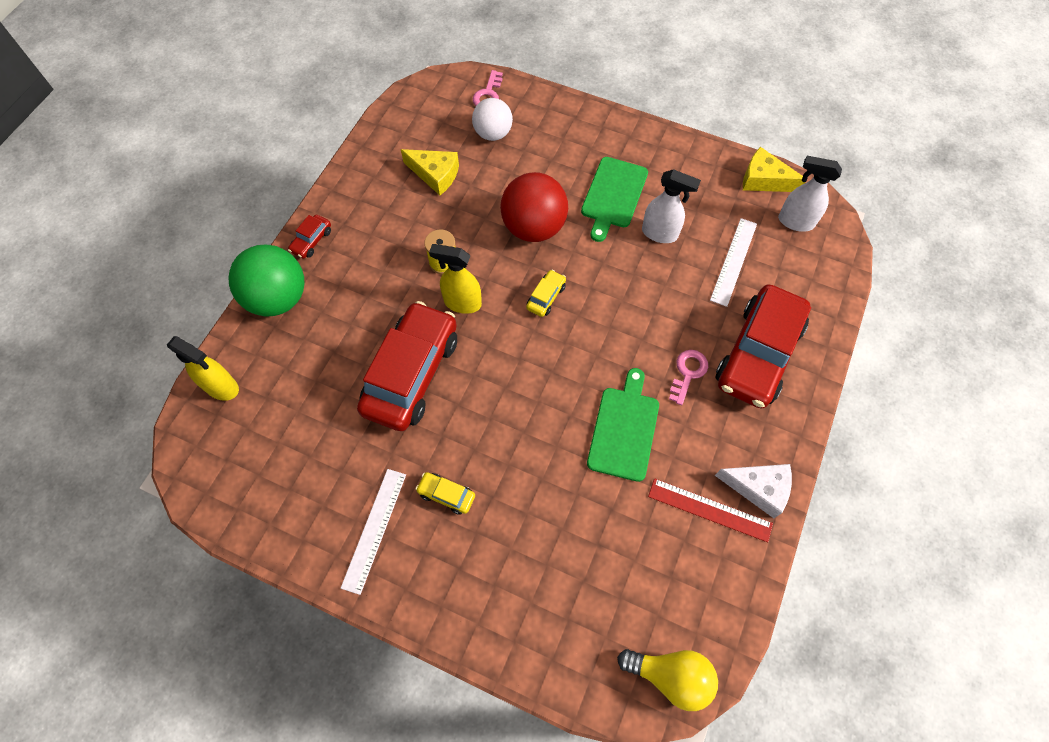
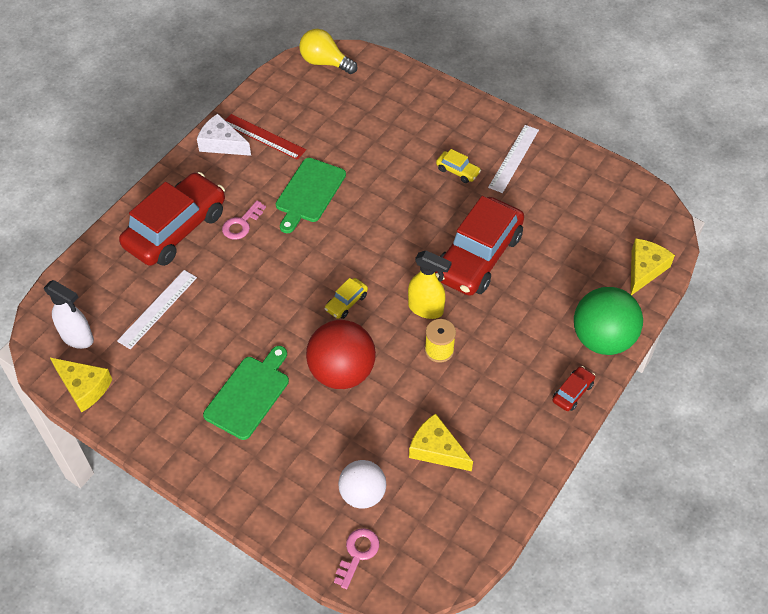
camera: 170 degrees left, 10 degrees down
(222, 387) = (644, 269): yellow spray bottle -> yellow cheese
(660, 233) = (217, 346): white spray bottle -> none

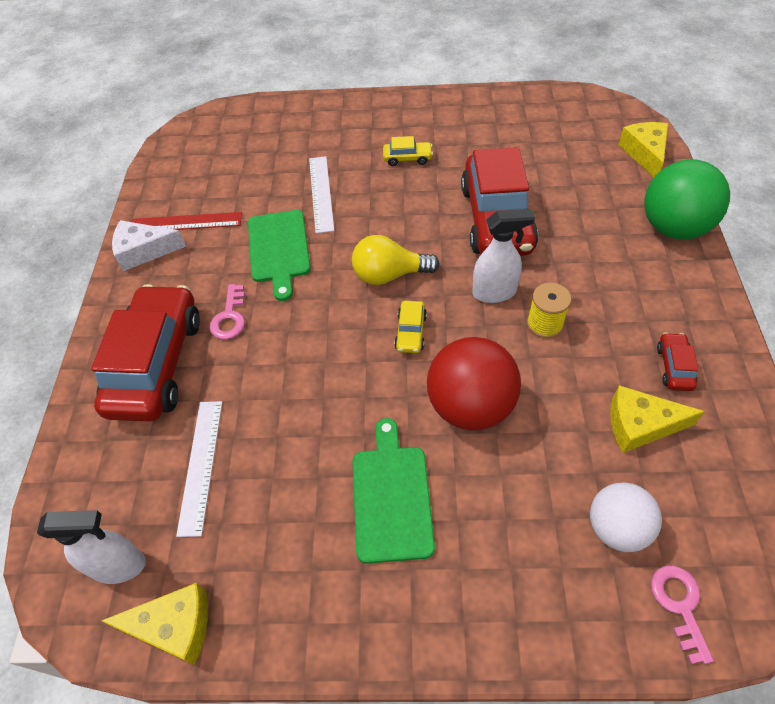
camera: 30 degrees left, 0 degrees up
(325, 62) = (197, 131): yellow light bulb -> yellow light bulb (389, 275)
(426, 309) = (495, 292): yellow spray bottle -> white spray bottle
(513, 158) = (447, 124): white ruler -> white ruler (321, 193)
(572, 392) = (700, 289): red car -> red car (674, 367)

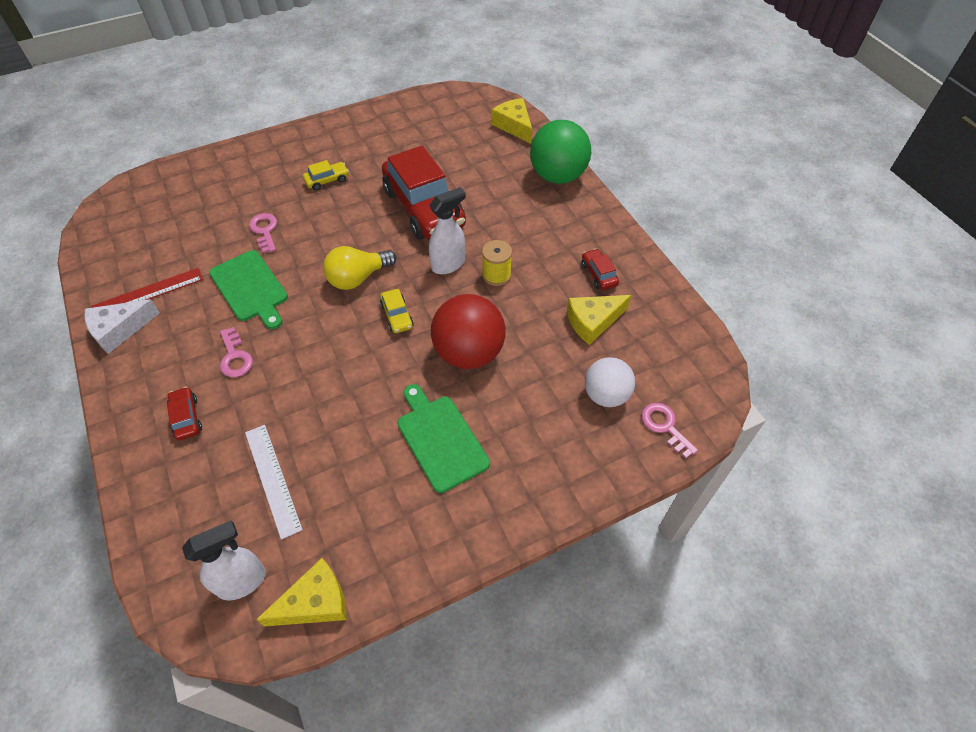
camera: 30 degrees left, 0 degrees up
(156, 363) = (186, 417): red car -> red car, size x0.41
(321, 193) = (264, 231): white ruler -> pink key

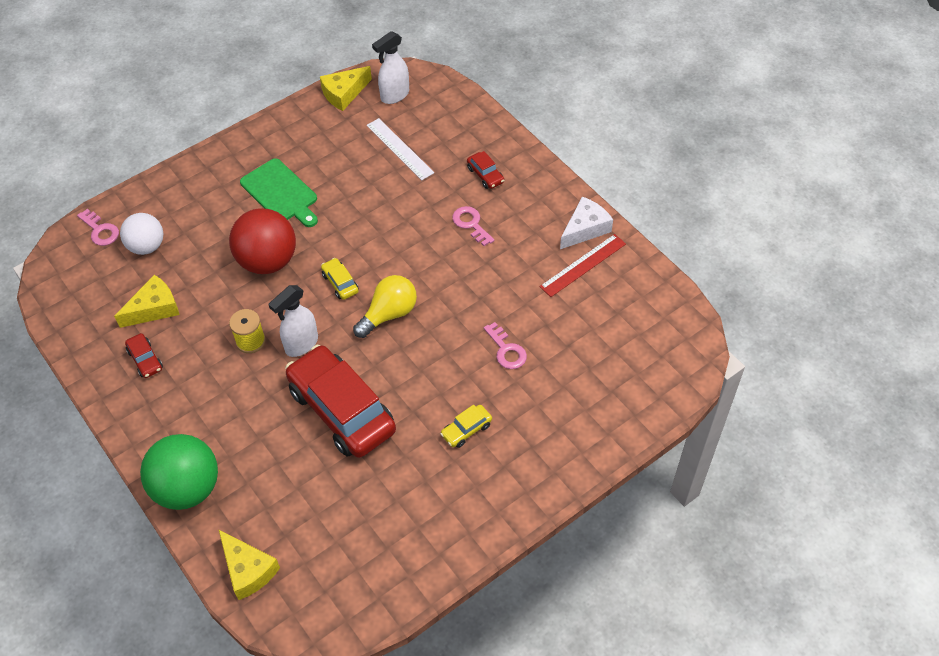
camera: 170 degrees right, 0 degrees up
(250, 288) = (489, 286): green cutting board -> none

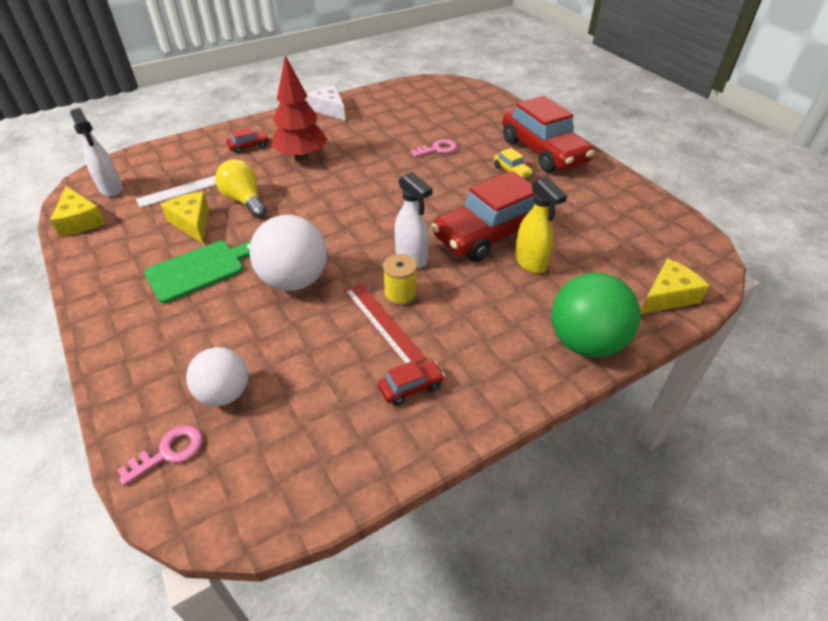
camera: 85 degrees left, 10 degrees down
(154, 308) = (332, 381): yellow cheese -> yellow cheese (192, 222)
(268, 261) = (294, 280): red ball -> white ball
(296, 446) = (530, 263): none -> yellow spray bottle
(340, 283) = (342, 231): yellow car -> none
(389, 314) = (387, 203): yellow light bulb -> yellow light bulb (244, 200)
(471, 224) = (301, 157): pink key -> red tree
(518, 466) = (543, 151): none -> red car
(583, 265) = (364, 113): red ruler -> red ruler (382, 323)

